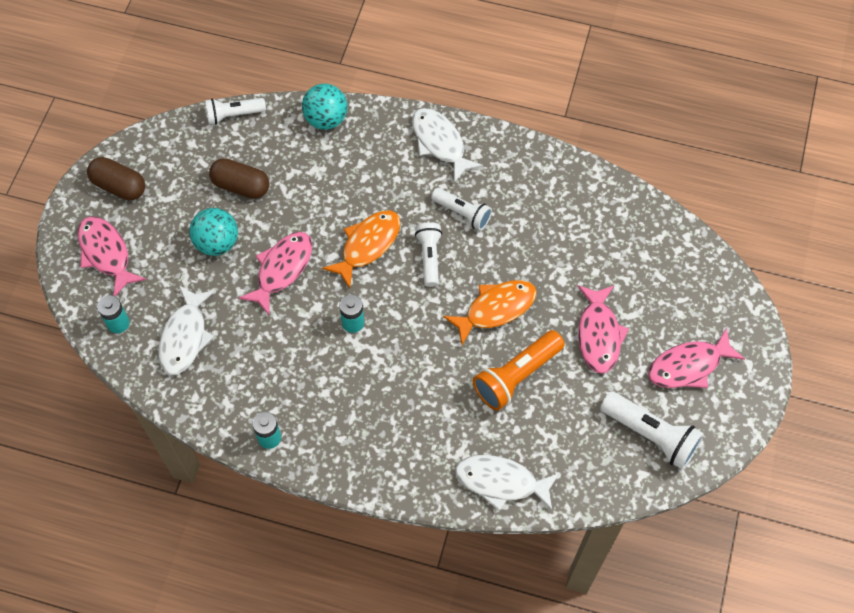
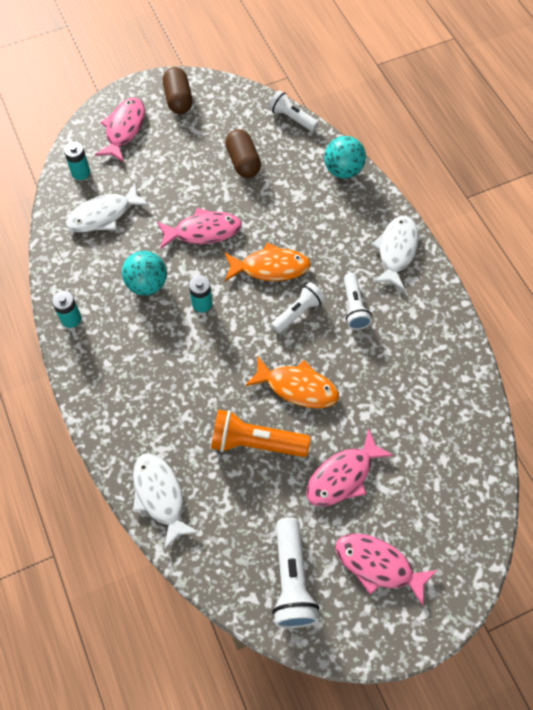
camera: 50 degrees right, 0 degrees up
(217, 243) = (188, 180): turquoise ball -> turquoise ball (147, 284)

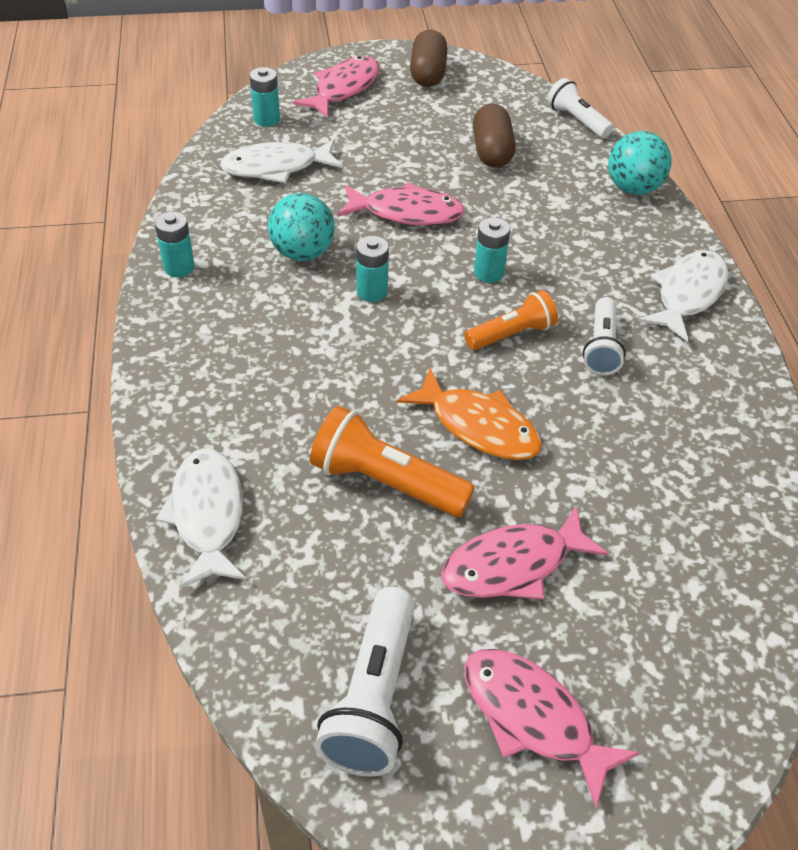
camera: 15 degrees right, 15 degrees down
(270, 267) = (489, 273): orange fish -> turquoise battery
(298, 312) = (512, 334): white flashlight -> orange flashlight

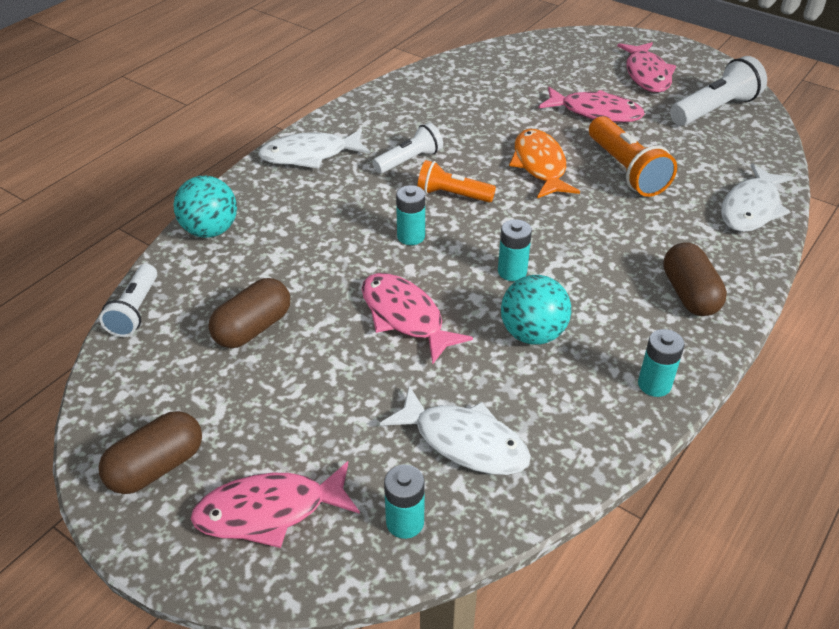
camera: 135 degrees left, 5 degrees down
(204, 361) = (689, 294): none -> brown capsule

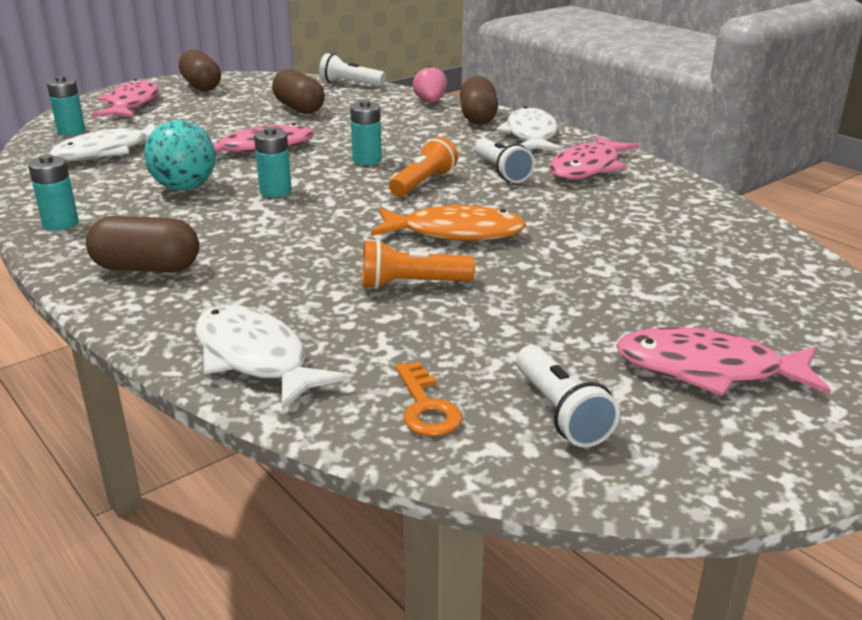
camera: 105 degrees right, 15 degrees down
(210, 230) = (430, 102): turquoise ball -> pink strawberry
(260, 191) = (478, 117): none -> brown capsule
(596, 112) = (578, 294): pink fish -> pink fish (587, 168)
(626, 170) = (412, 284): orange flashlight -> orange flashlight, size x0.66
(714, 109) = (560, 412): white flashlight -> white flashlight, size x0.66
(743, 145) = (426, 407): none -> orange key

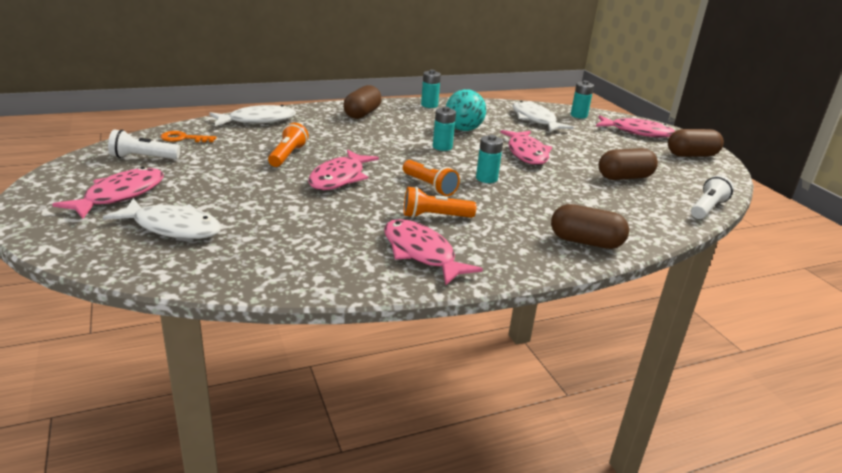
camera: 105 degrees right, 0 degrees up
(430, 102) = (641, 231): pink strawberry -> none
(455, 233) = (339, 178): orange fish -> pink fish
(501, 172) = (435, 216): white flashlight -> orange flashlight
(531, 135) = (521, 253): white fish -> white fish (173, 227)

